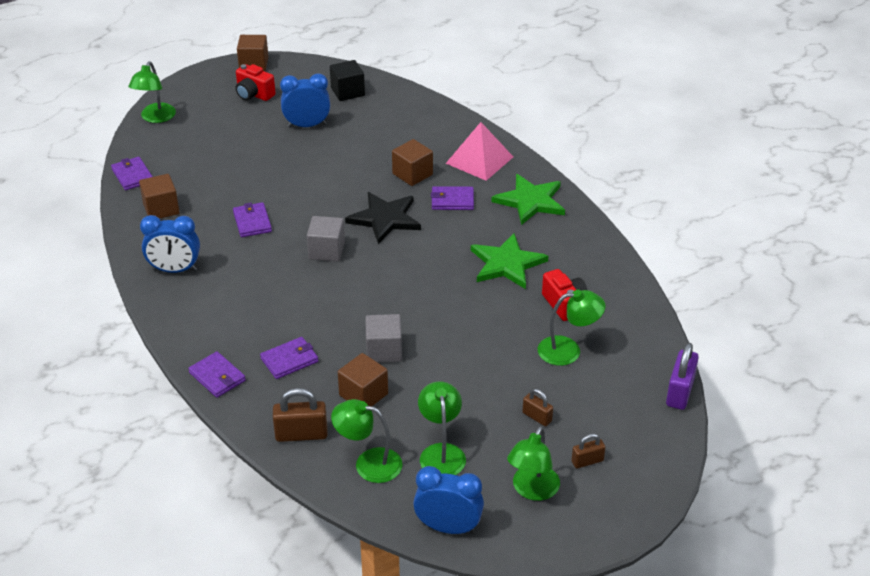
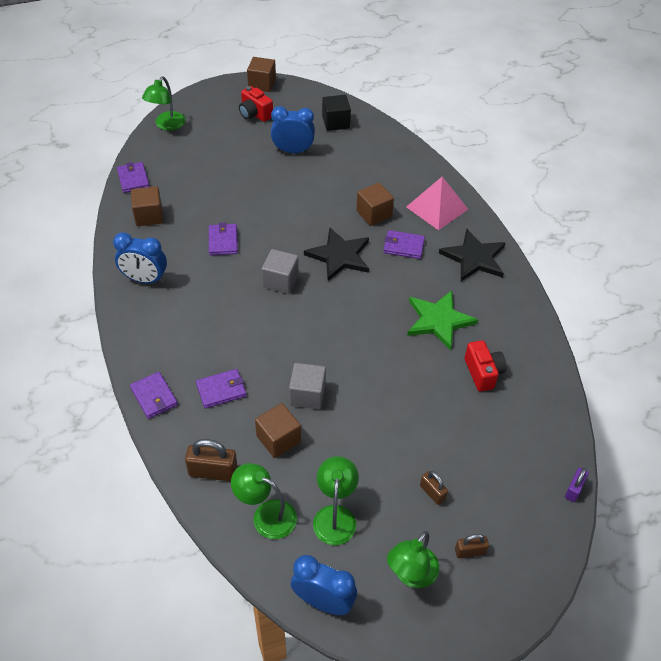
camera: 10 degrees right, 10 degrees up
(530, 201) = (474, 258): green star -> black star
(568, 350) = (476, 424): green lamp -> none
(680, 392) = (574, 489): purple padlock -> purple padlock, size x0.60

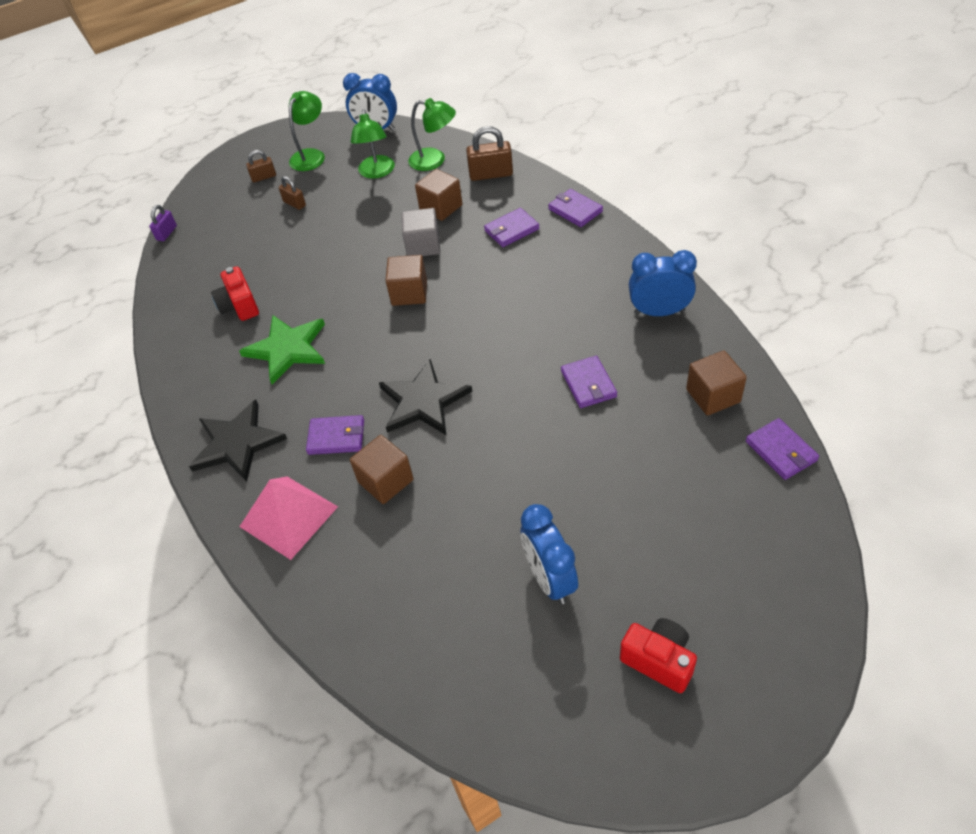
camera: 175 degrees right, 0 degrees up
(167, 125) = (808, 583): green lamp -> none
(262, 84) = (687, 766): brown cube -> brown cube (409, 293)
(280, 281) = (490, 350): grey cube -> none
(293, 151) = (549, 579): blue clock -> blue clock turned 75 degrees clockwise
(336, 122) = (491, 678): black cube -> none

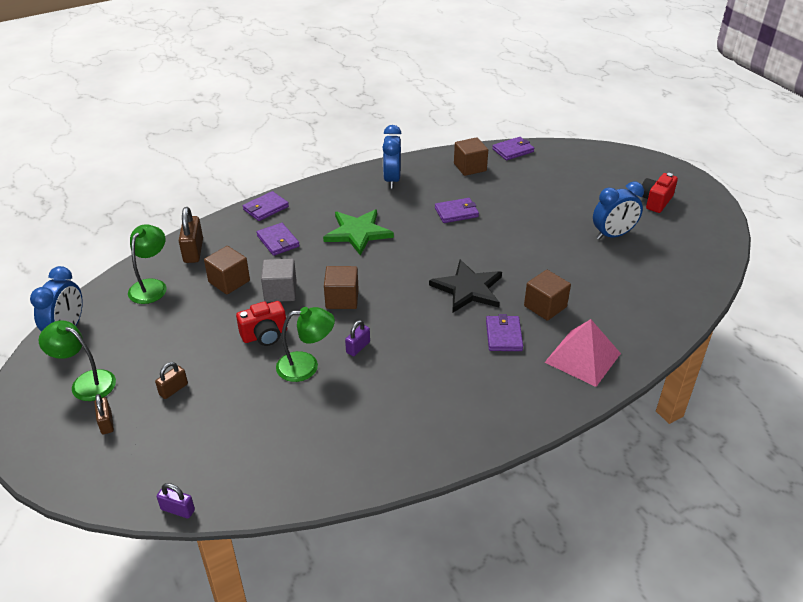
camera: 95 degrees left, 10 degrees down
(237, 443) = (510, 398): black star -> none
(239, 306) = (331, 418): red camera -> red camera (265, 335)
(287, 349) = (399, 375): green star -> green star (358, 233)
(332, 314) = (358, 347): none -> purple padlock
(377, 172) = (149, 326): green lamp -> green lamp (306, 366)

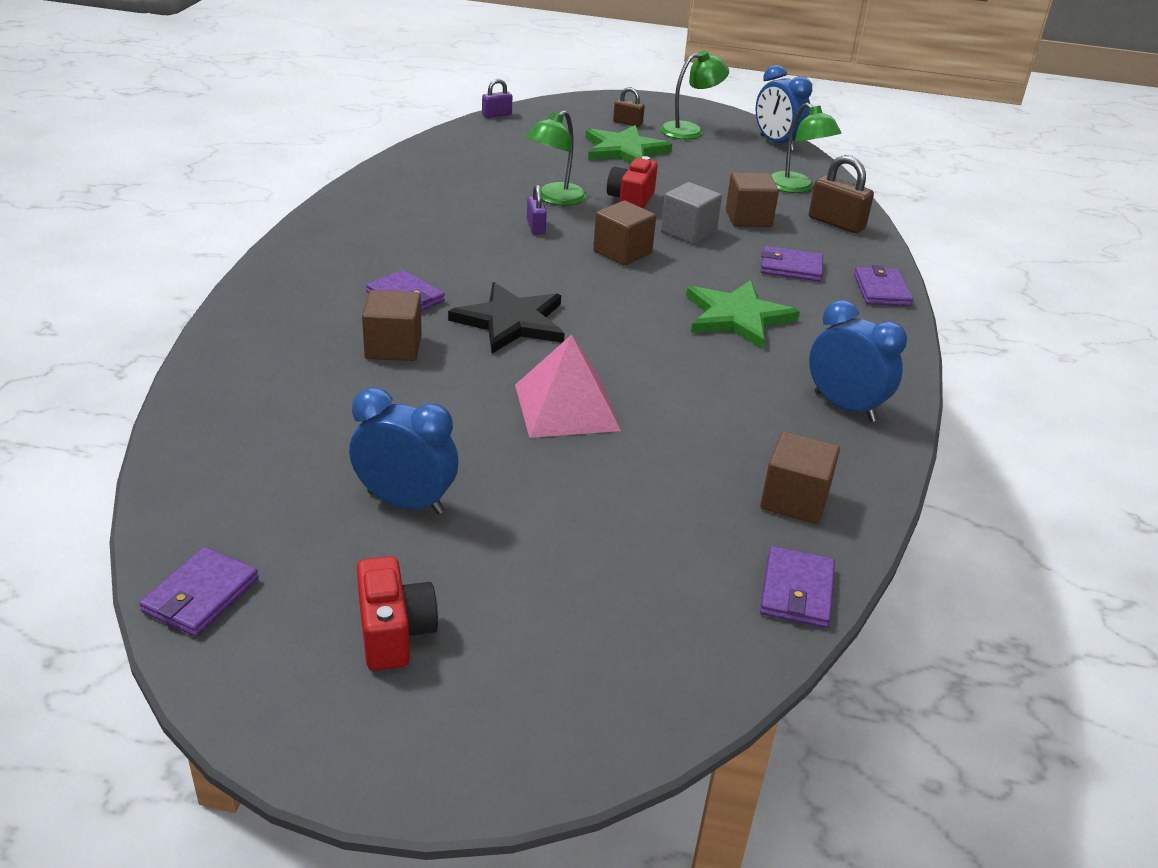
camera: 130 degrees right, 5 degrees down
(173, 389) = (624, 150): brown padlock -> green star
(456, 212) = (678, 407): purple wallet -> purple wallet (201, 595)
(582, 358) = (288, 316): pink pyramid -> pink pyramid (566, 407)
(613, 235) = (406, 502): blue clock -> blue clock turned 90 degrees clockwise

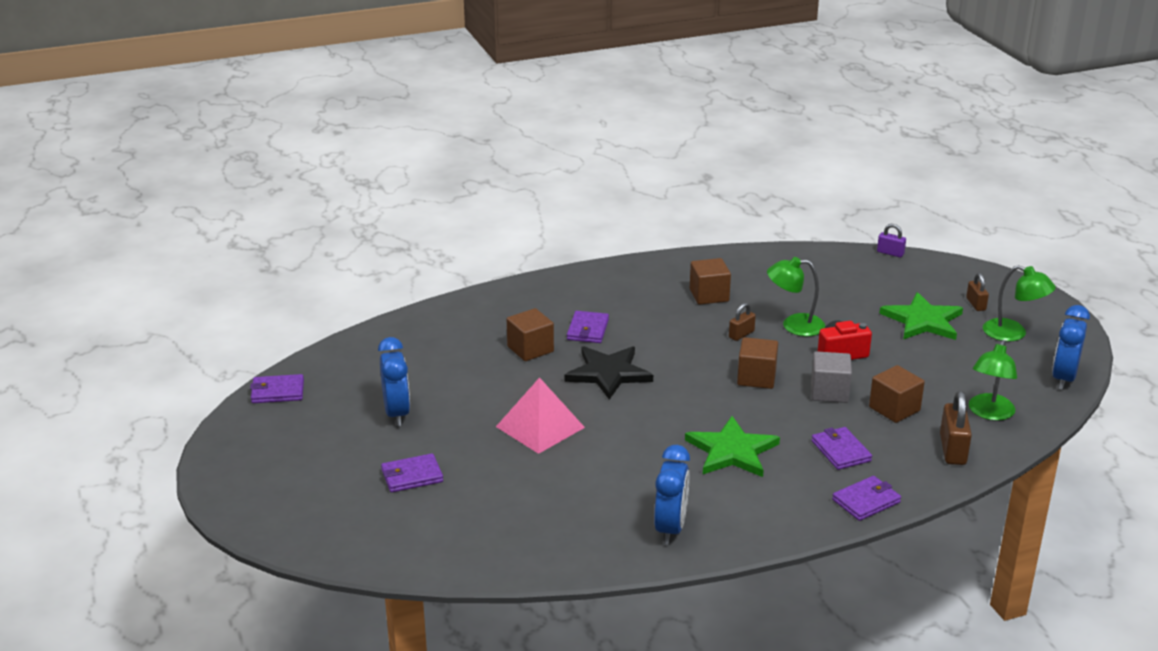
camera: 60 degrees right, 5 degrees down
(394, 633) = (301, 451): red camera -> none
(536, 227) = (741, 334): purple padlock -> brown padlock
(794, 500) = (539, 537): brown cube -> brown cube (709, 295)
(796, 591) = (452, 563): purple wallet -> purple wallet (412, 476)

